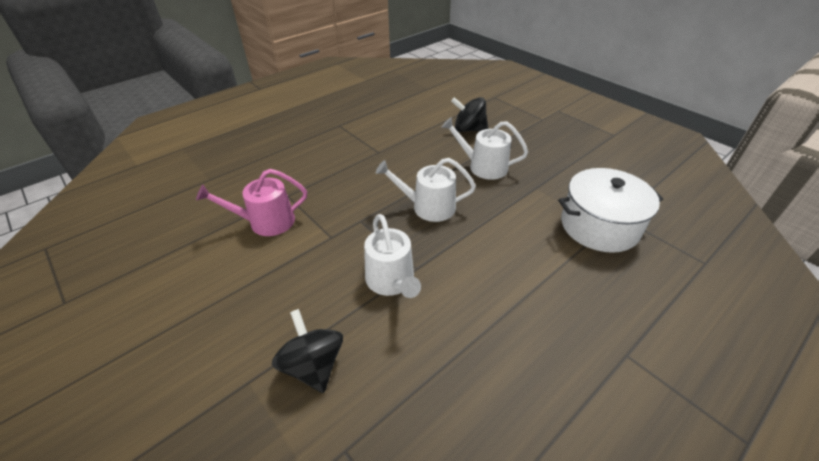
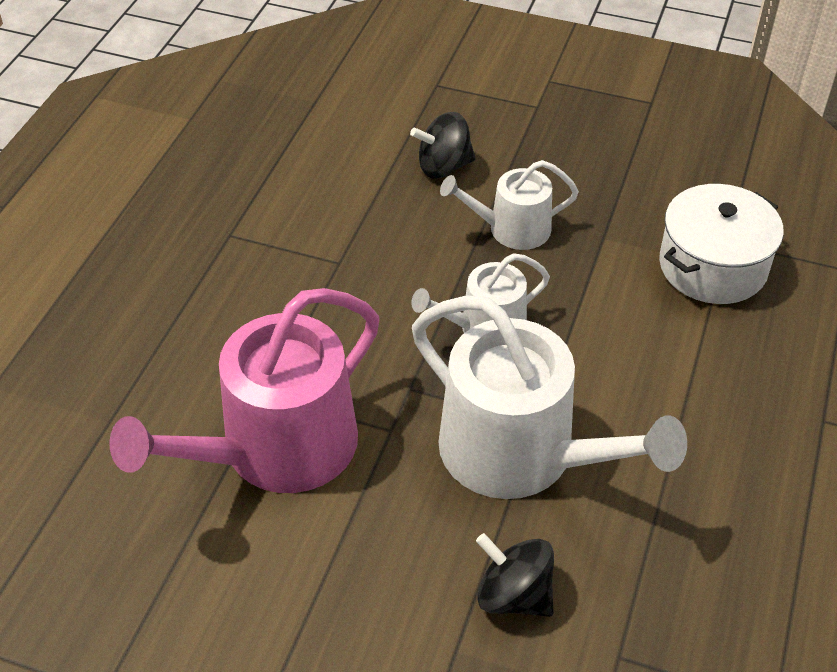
camera: 30 degrees left, 5 degrees up
(266, 222) = (276, 449): pink watering can -> pink watering can, size x1.88
(392, 281) = (521, 454): white watering can -> white watering can, size x1.88

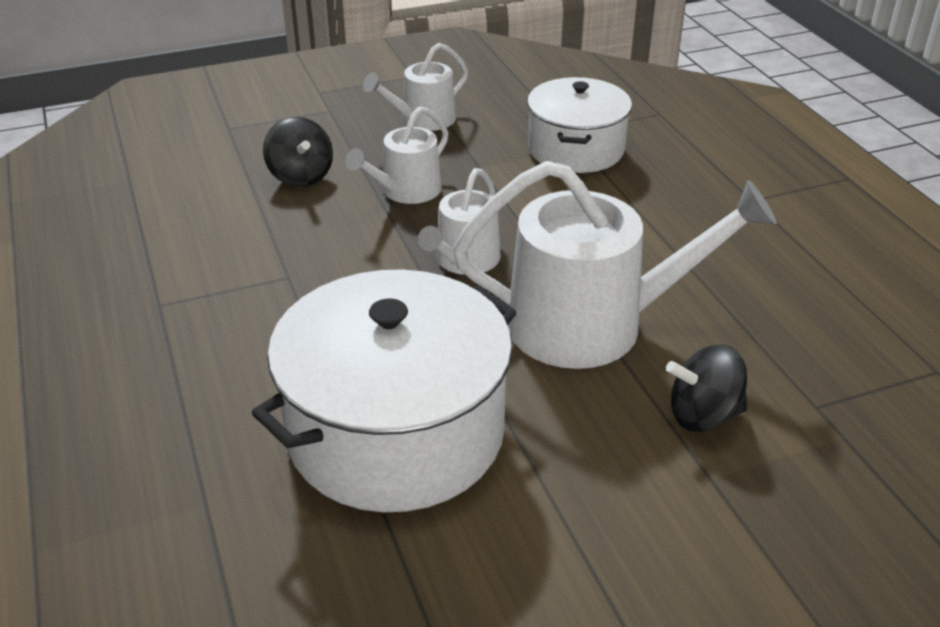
camera: 40 degrees left, 10 degrees down
(276, 449) = (396, 433): pink watering can -> white pot
(443, 167) = (301, 176): black spinning top -> black spinning top turned 60 degrees counterclockwise
(606, 158) = (422, 120): none -> white watering can

